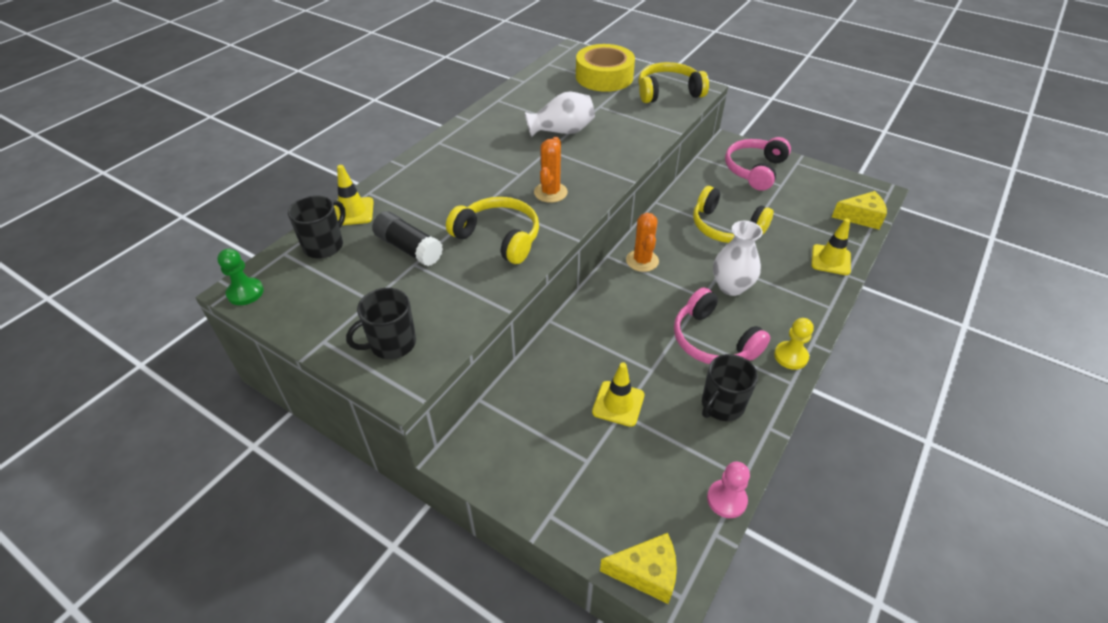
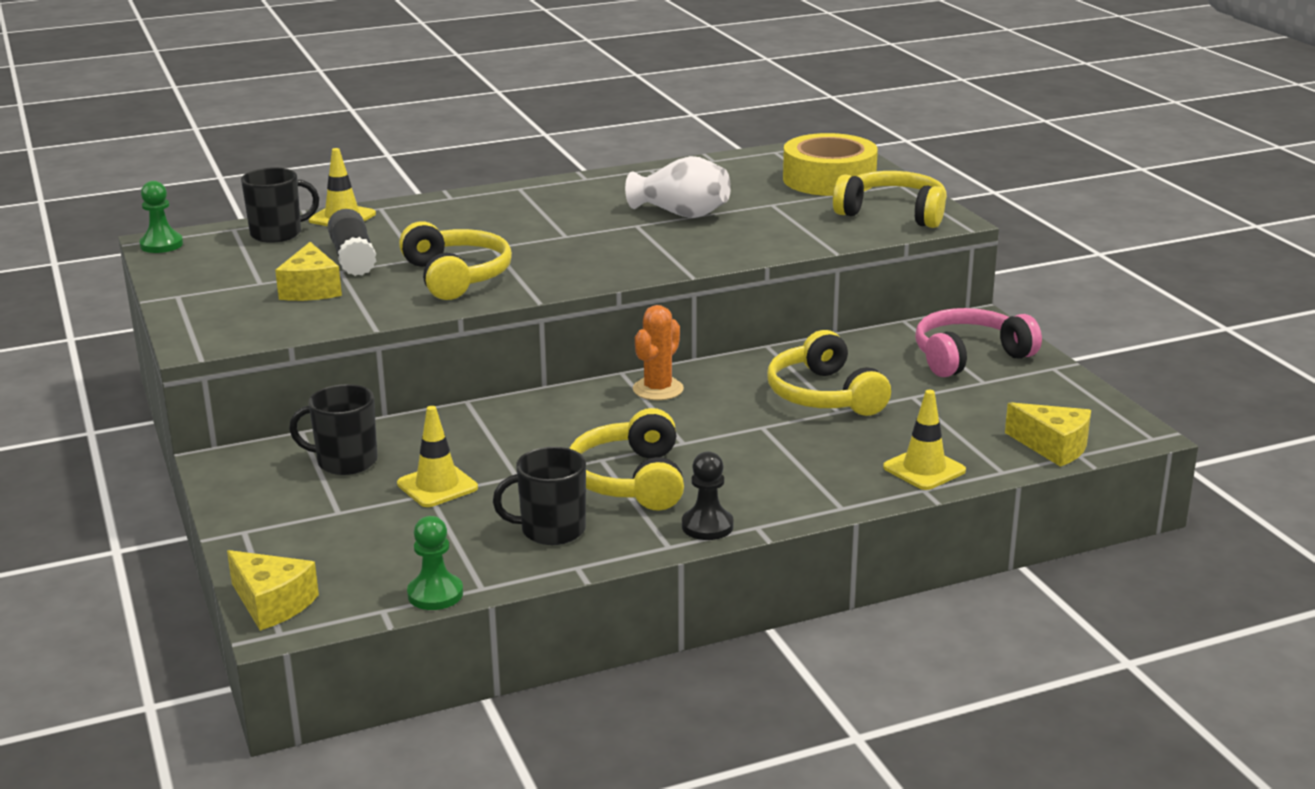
camera: 35 degrees right, 20 degrees down
(392, 344) = (232, 316): black mug -> black mug (345, 462)
(416, 291) = (311, 289): none -> yellow cheese
(550, 192) = (575, 259): orange cactus -> none
(713, 341) = (631, 480): pink headphones -> yellow headphones
(726, 499) = (435, 594): pink pawn -> green pawn
(731, 286) = (736, 446): white vase -> none
(790, 356) = (707, 526): yellow pawn -> black pawn

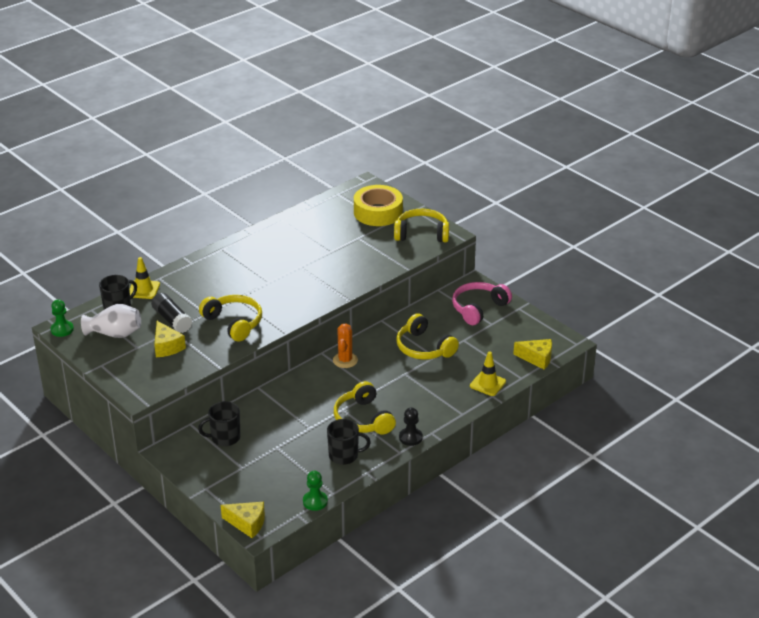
camera: 20 degrees left, 10 degrees up
(437, 486) = (277, 442): yellow traffic cone -> none
(551, 530) = (344, 455): black mug -> black mug turned 150 degrees counterclockwise
(681, 214) = (318, 253): white vase -> white vase (115, 334)

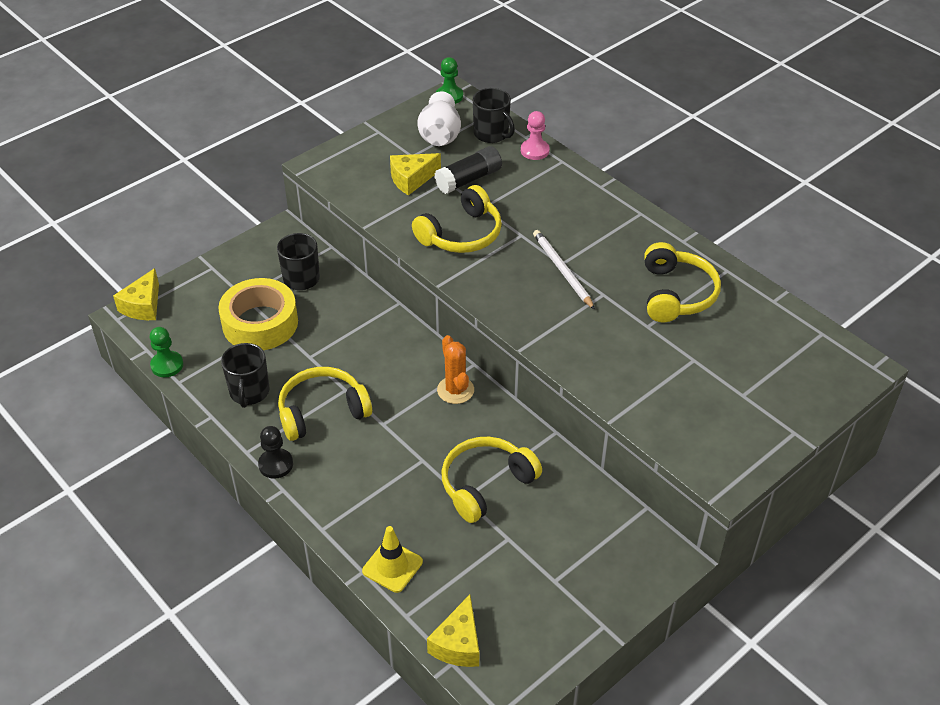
camera: 90 degrees right, 10 degrees up
(143, 289) = (534, 151): yellow traffic cone -> pink pawn
(276, 281) = (562, 270): none -> white pencil
(345, 360) = (455, 390): orange cactus -> orange cactus turned 60 degrees clockwise
(378, 212) = (775, 383): yellow tape -> yellow tape (260, 323)
(421, 234) = (719, 441): yellow headphones -> yellow headphones (676, 294)
(478, 308) = (597, 563): pink headphones -> none

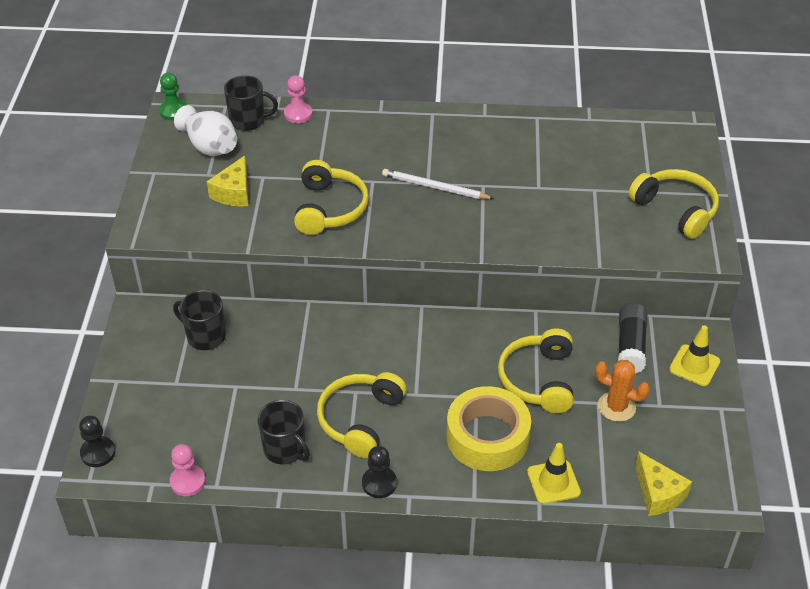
camera: 45 degrees left, 0 degrees up
(143, 306) = (98, 453): yellow cheese -> black pawn
(167, 365) = (187, 481): green pawn -> pink pawn
(260, 323) = (220, 393): yellow tape -> yellow tape (487, 437)
(455, 390) = (434, 333): orange cactus -> orange cactus (616, 407)
(468, 179) = (278, 165): black glue stick -> black glue stick (630, 346)
(628, 575) = (694, 365): none -> yellow traffic cone
(676, 294) = (527, 154): yellow headphones -> yellow headphones (675, 210)

